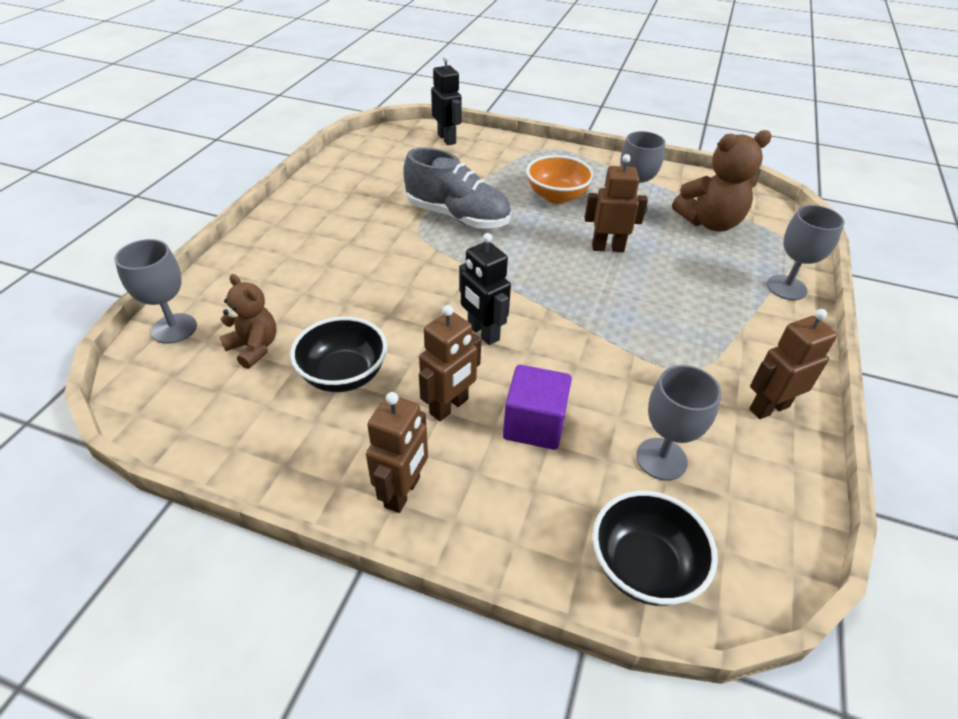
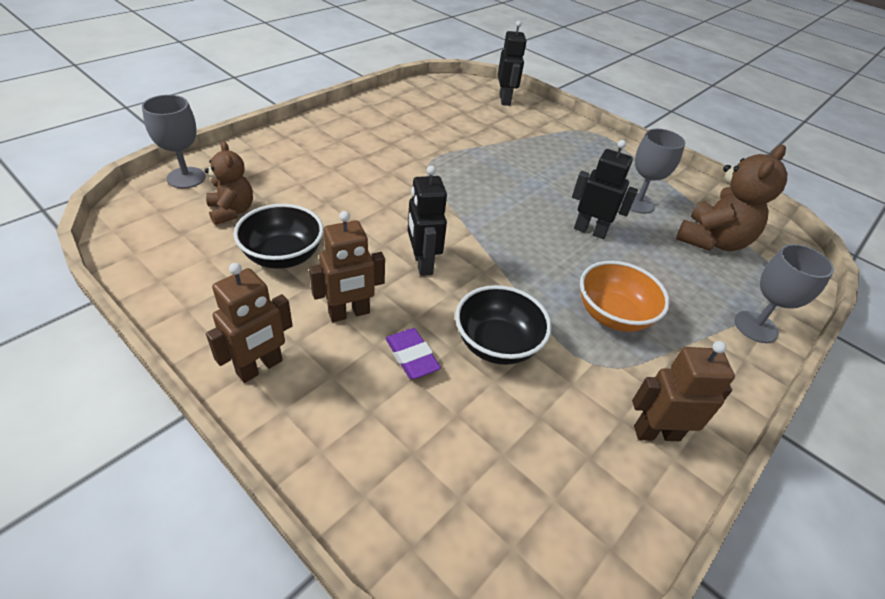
camera: 20 degrees right, 0 degrees up
(457, 216) = (469, 163): grey shoe -> none
(534, 424) = (411, 357): purple cube -> purple eraser
(556, 196) = (571, 173): orange bowl -> orange bowl (612, 315)
(607, 248) = (590, 231): brown robot -> black robot
(643, 566) = (422, 526): black bowl -> black bowl (497, 344)
(661, 459) = (510, 435): grey goblet -> none
(710, 223) = (711, 241): brown teddy bear -> brown teddy bear turned 60 degrees counterclockwise

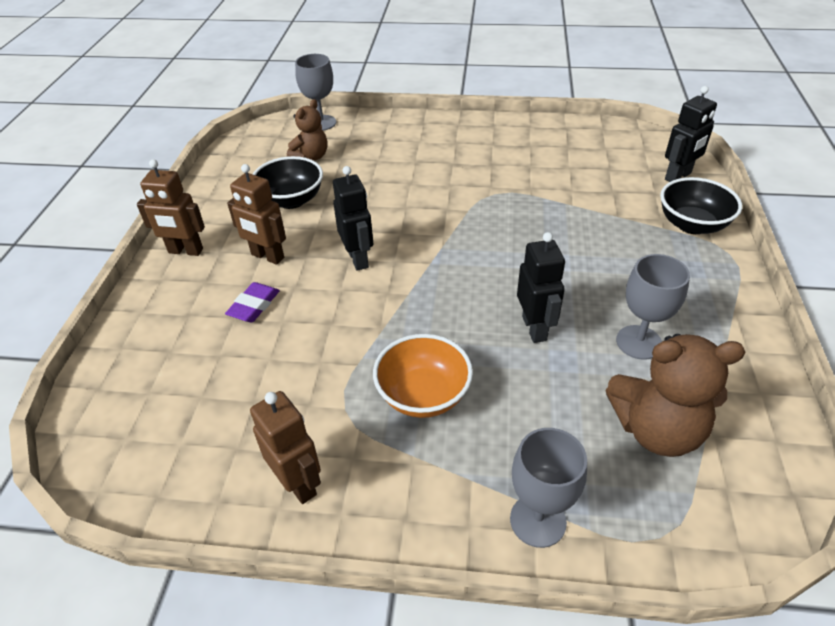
camera: 60 degrees right, 0 degrees up
(422, 264) = (358, 259): black robot -> black robot turned 120 degrees clockwise
(497, 344) = (309, 341): black bowl -> black bowl (692, 225)

